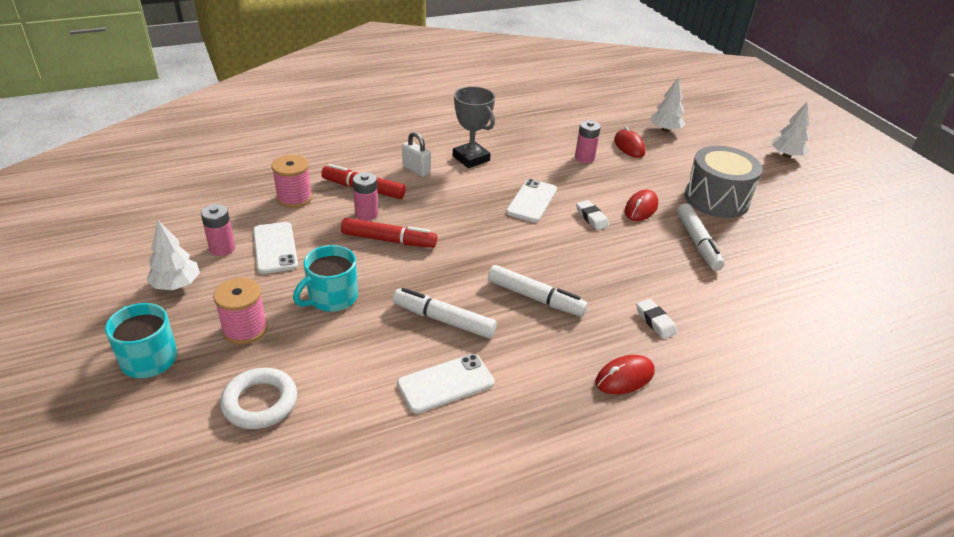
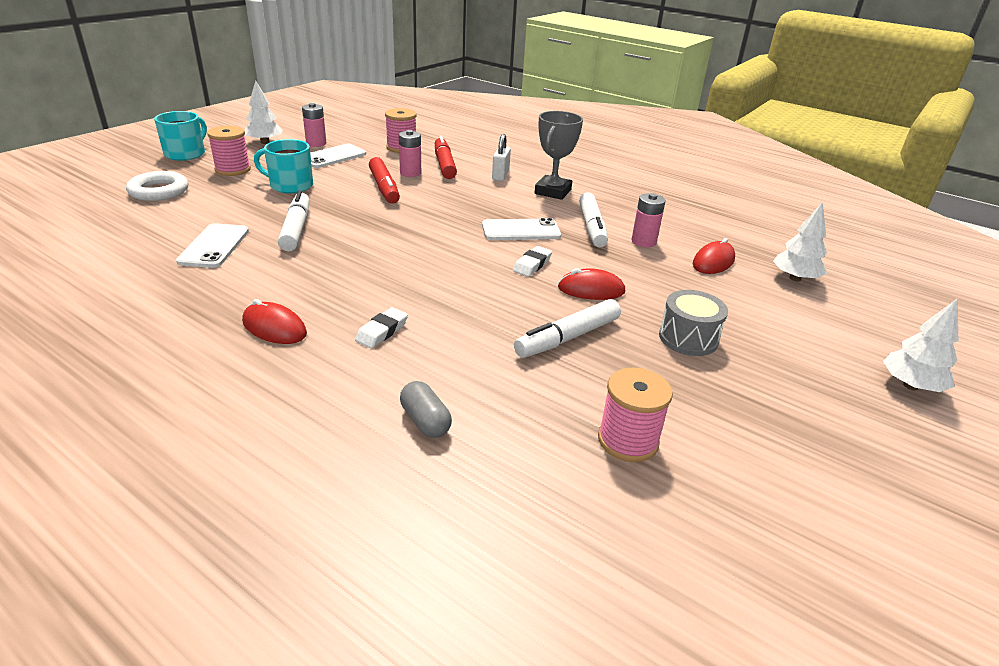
camera: 60 degrees right, 5 degrees down
(446, 384) = (214, 246): white phone -> white phone turned 60 degrees clockwise
(535, 297) = (363, 260): white marker -> white marker (592, 227)
(716, 199) = (688, 338): grey drum -> grey drum, size x0.62
(771, 336) = (425, 421): none -> grey capsule
(809, 265) = (628, 440): none -> pink spool

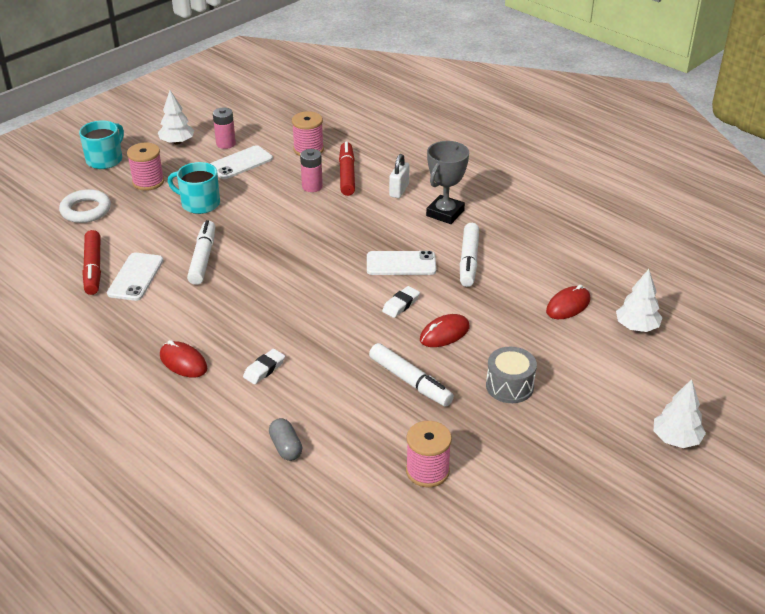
camera: 10 degrees right, 5 degrees up
(384, 187) = (284, 206): red marker -> red marker (93, 268)
(568, 338) = (410, 381): white marker -> white marker turned 105 degrees counterclockwise
(591, 290) = (444, 333): red mouse -> red mouse turned 45 degrees counterclockwise
(643, 241) = (512, 280): pink battery -> none

